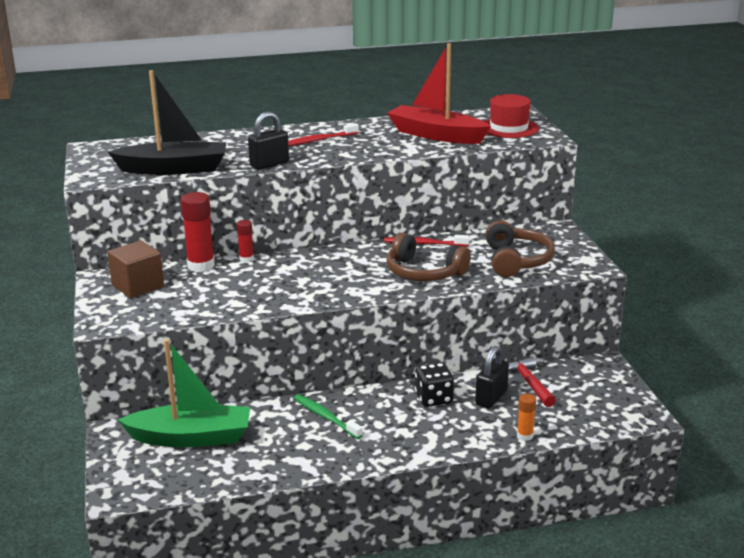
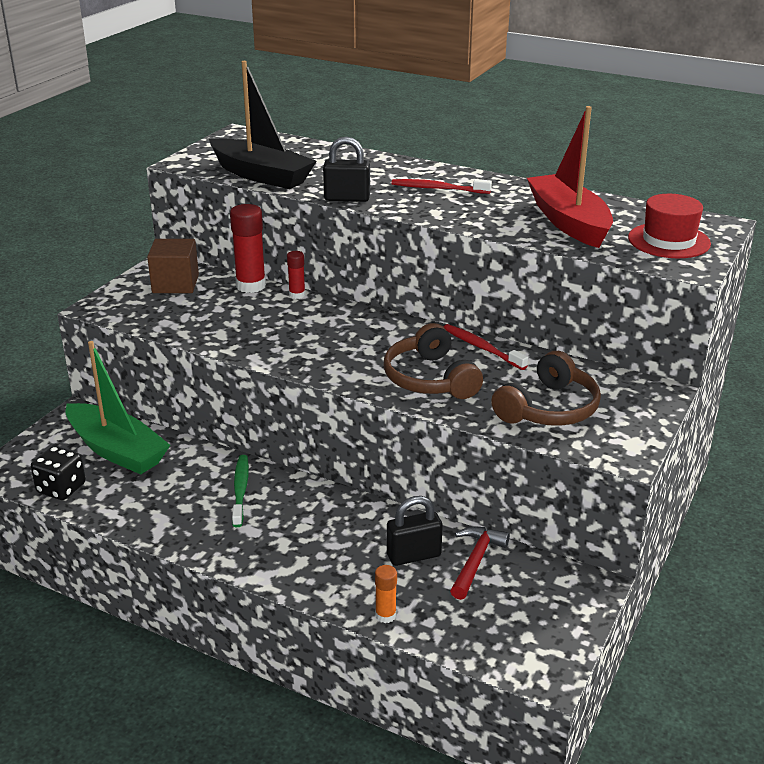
camera: 40 degrees right, 5 degrees up
(434, 398) = (358, 525): black dice -> black dice (61, 488)

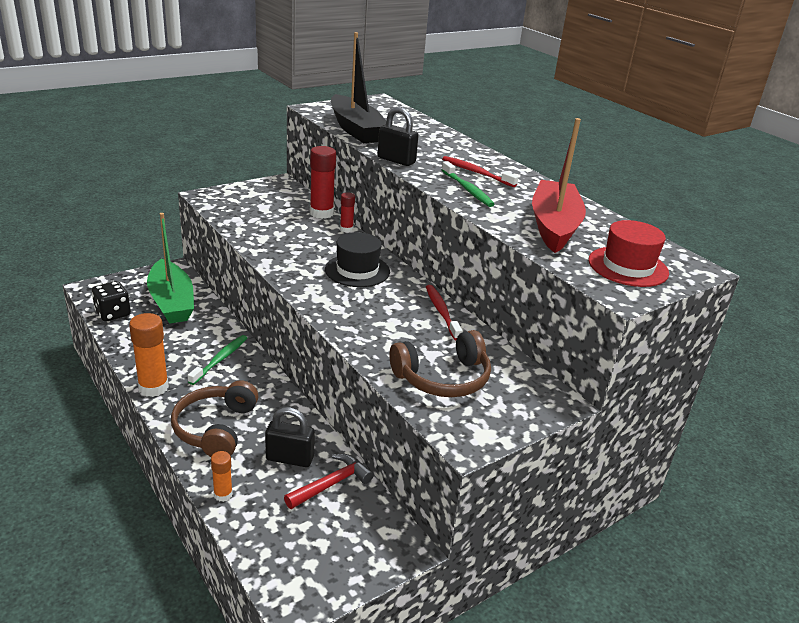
camera: 25 degrees right, 0 degrees up
(175, 284) = (273, 196): brown cube -> none
(200, 546) = (153, 387): none -> orange glue stick
(358, 335) = (357, 270): none -> black hat
(430, 379) = (374, 320): brown headphones -> brown headphones (215, 428)
(452, 209) = (467, 189): none -> green toothbrush

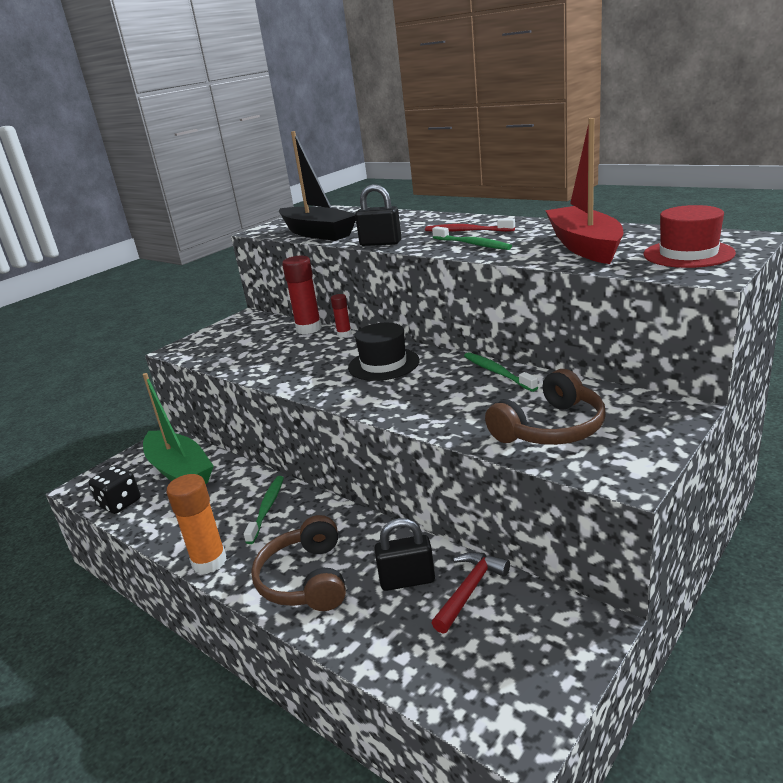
camera: 10 degrees left, 5 degrees down
(223, 494) = (359, 647): orange glue stick -> none
(441, 312) = (497, 372): red toothbrush -> green toothbrush

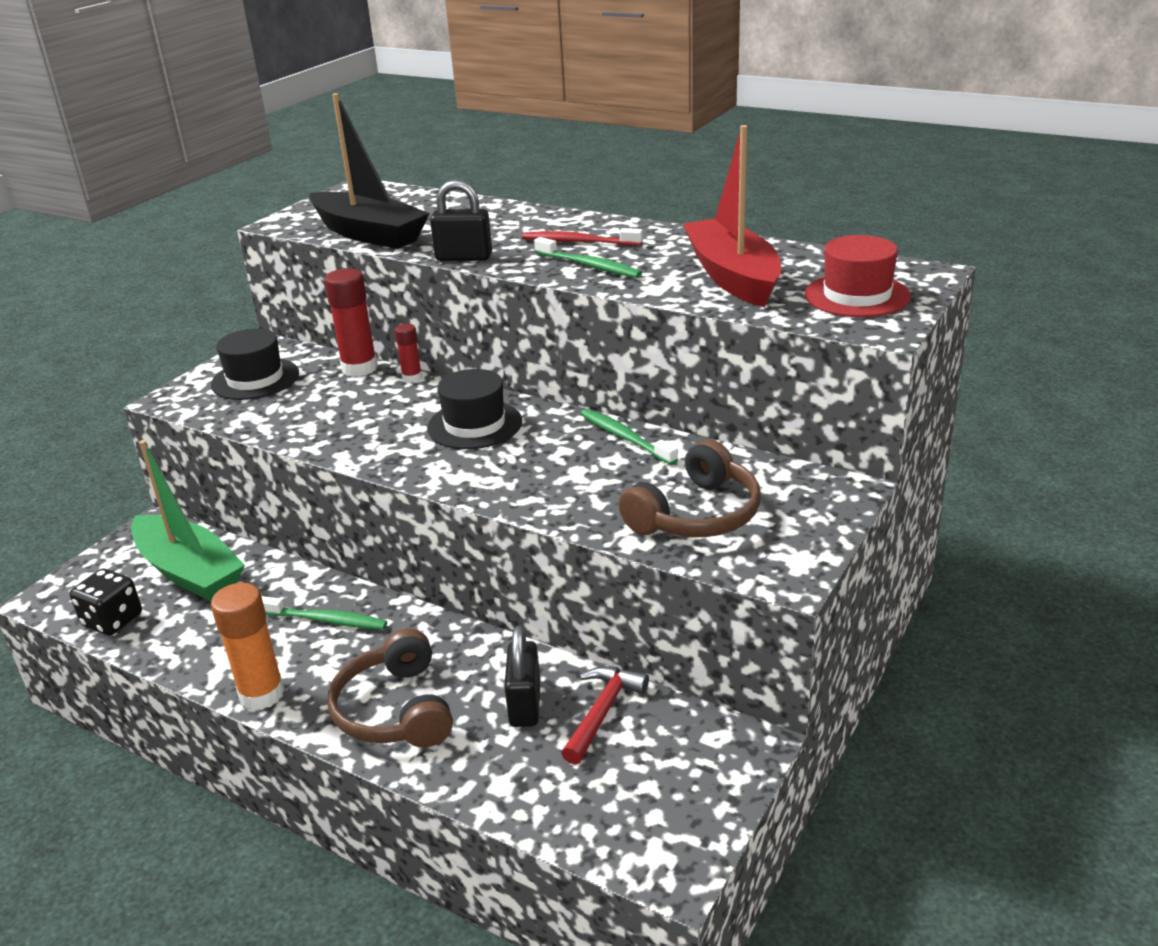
camera: 10 degrees left, 5 degrees up
(236, 336) = (255, 379): none -> black hat
(267, 508) = (326, 620): green toothbrush -> green toothbrush turned 105 degrees clockwise
(407, 580) = (525, 704): black padlock -> black padlock turned 75 degrees counterclockwise

